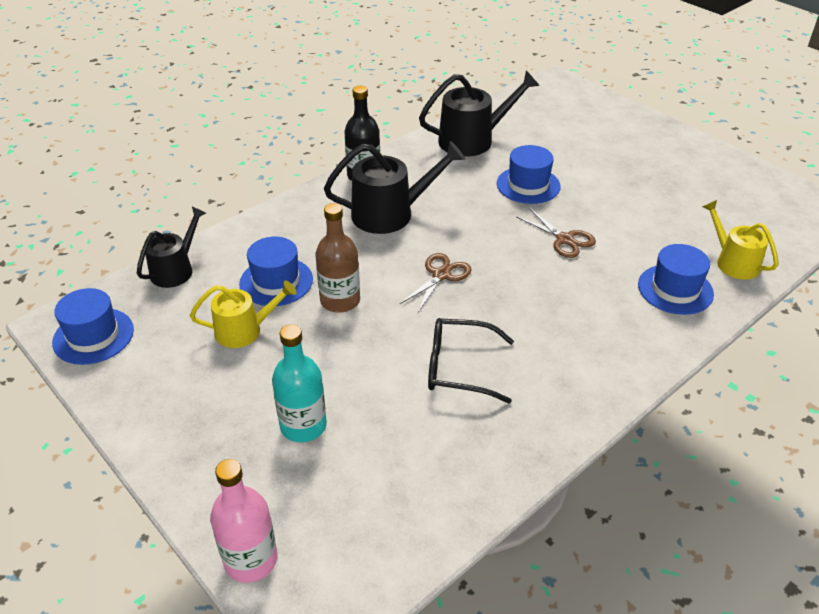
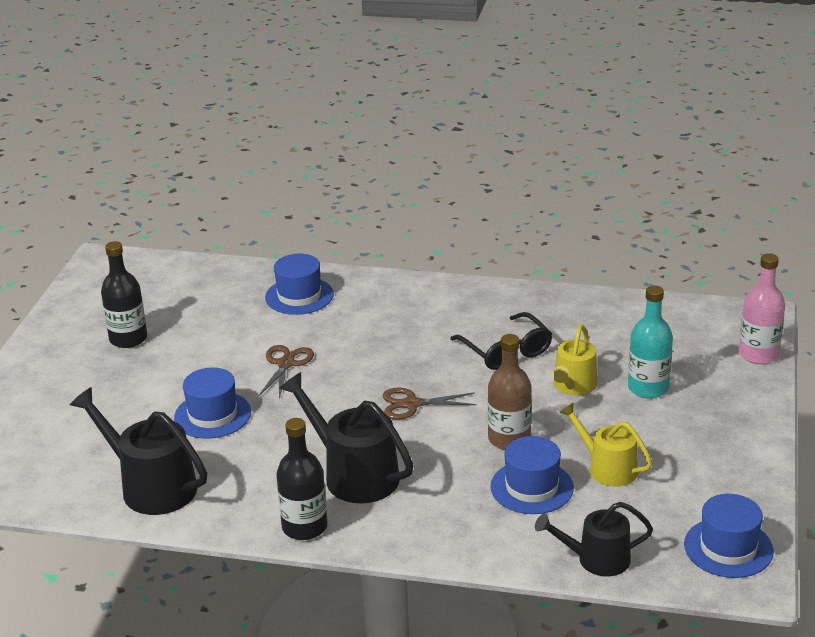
camera: 125 degrees left, 10 degrees down
(674, 184) = (128, 339): none -> black bottle
(733, 262) = (232, 282): yellow watering can -> yellow watering can (573, 386)

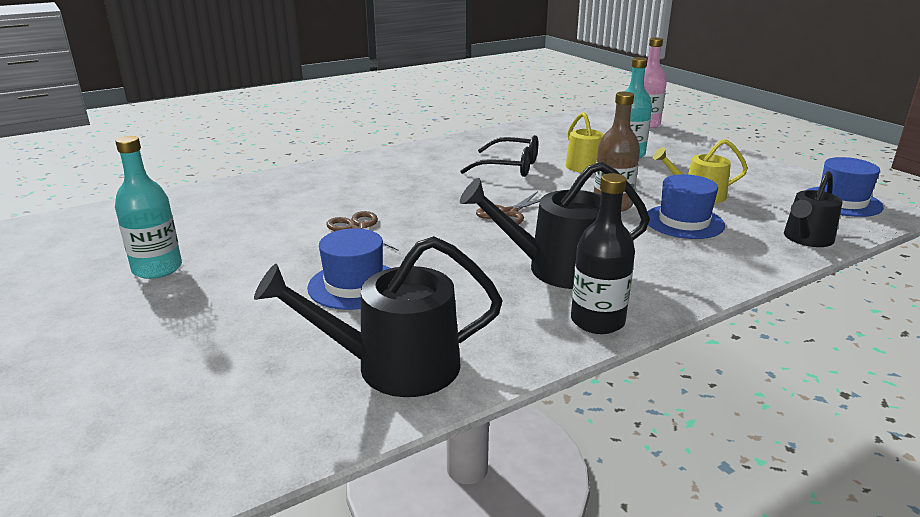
camera: 45 degrees left, 5 degrees down
(128, 339) = (157, 269): black bottle -> turquoise bottle
(299, 296) = (290, 189): blue hat -> none

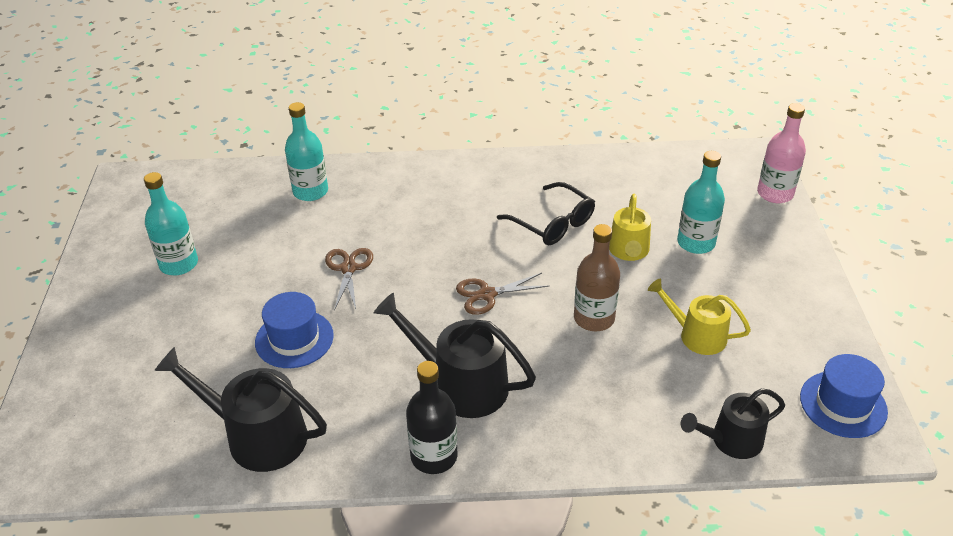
camera: 30 degrees right, 15 degrees up
(263, 194) = (310, 191): none -> turquoise bottle
(684, 222) = (636, 369): blue hat -> none

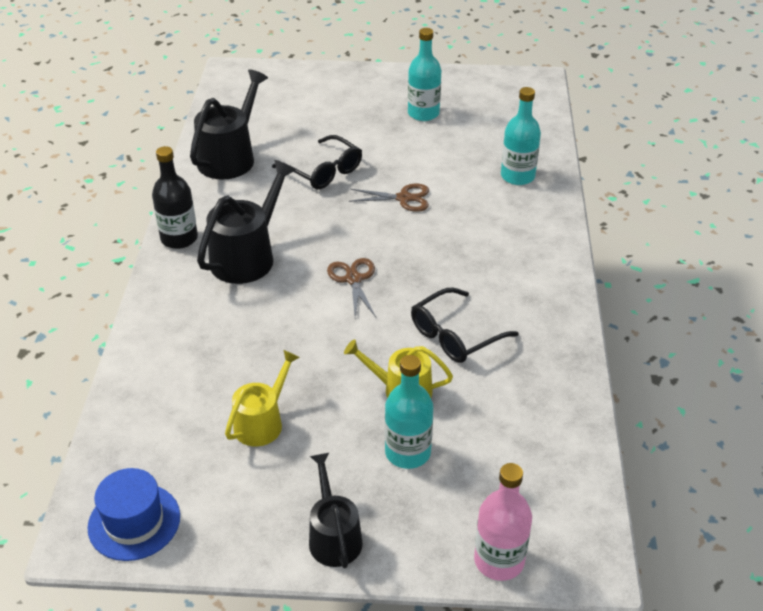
camera: 95 degrees right, 0 degrees up
(294, 339) = (323, 171): blue hat -> black glasses
(594, 318) = (305, 348): brown bottle -> none
(731, 440) = (125, 419): black watering can -> black watering can (334, 536)

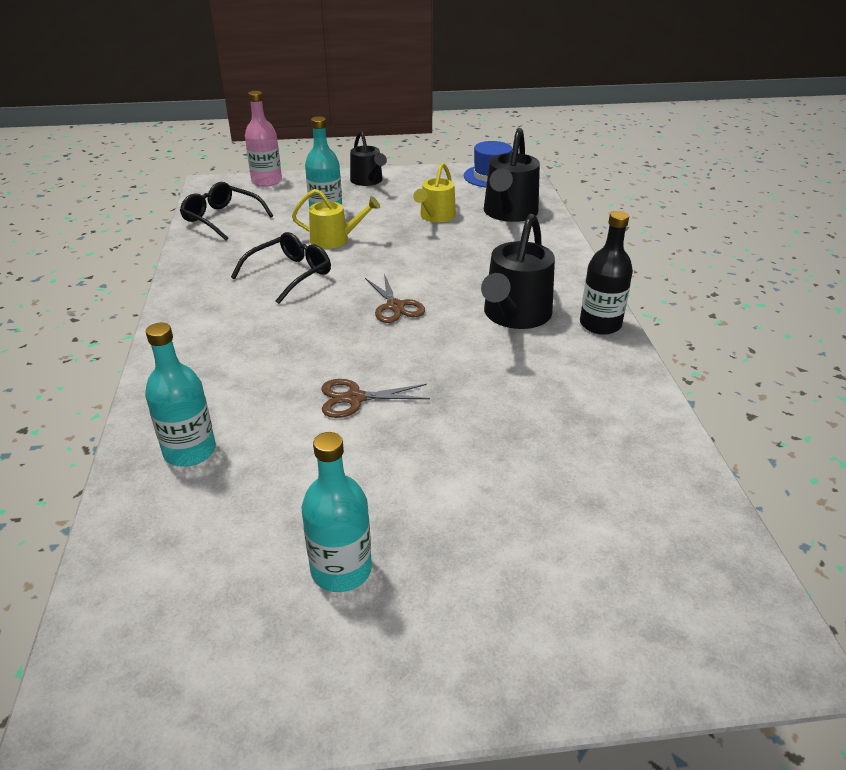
camera: 170 degrees right, 5 degrees down
(230, 158) = (622, 432): black watering can -> black watering can (509, 213)
(323, 171) = (477, 426): black glasses -> black glasses (222, 219)

